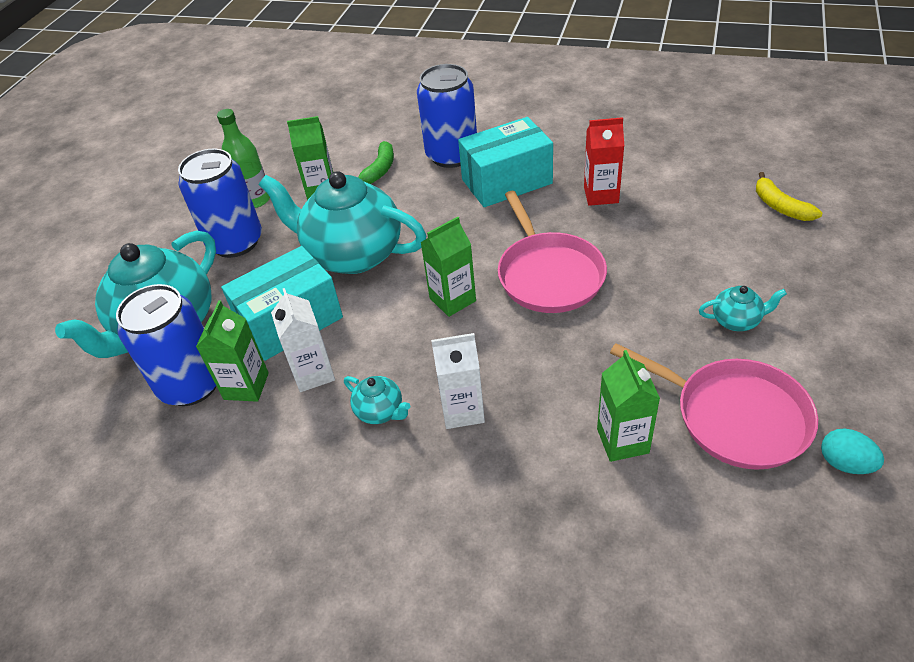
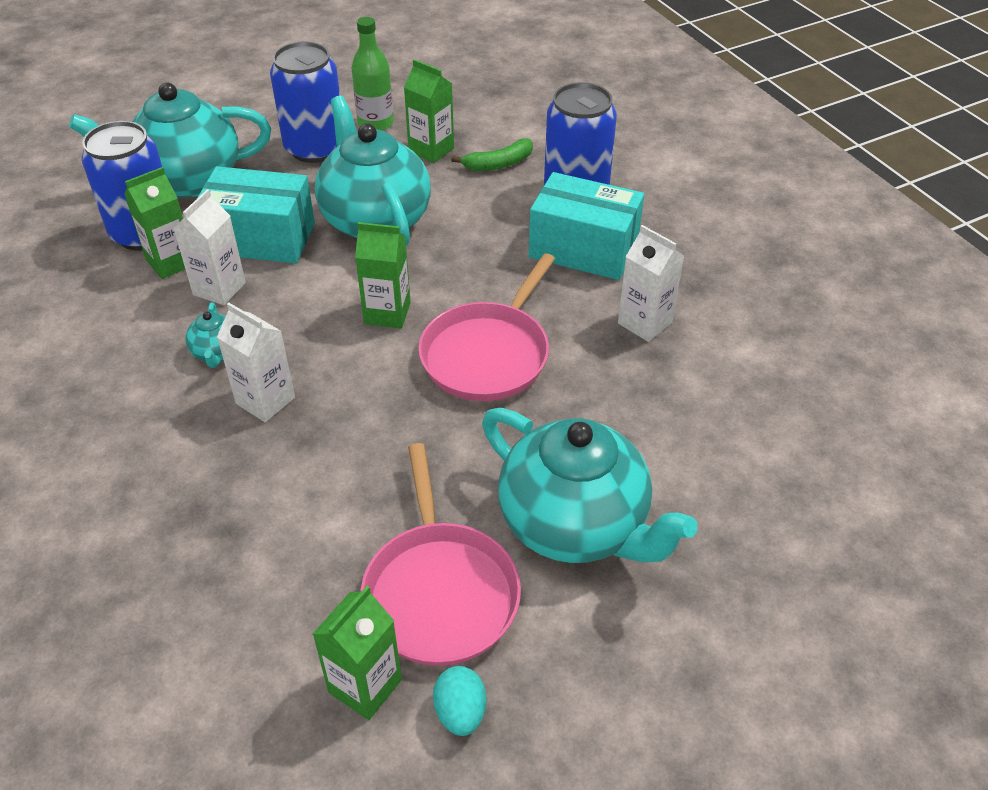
camera: 40 degrees right, 0 degrees up
(601, 195) = (644, 323): red carton -> white carton
(622, 441) = (330, 526): green carton -> green carton (365, 686)
(736, 321) = (575, 524): turquoise teapot -> turquoise teapot, size x2.39
(780, 206) = (799, 468): yellow banana -> none

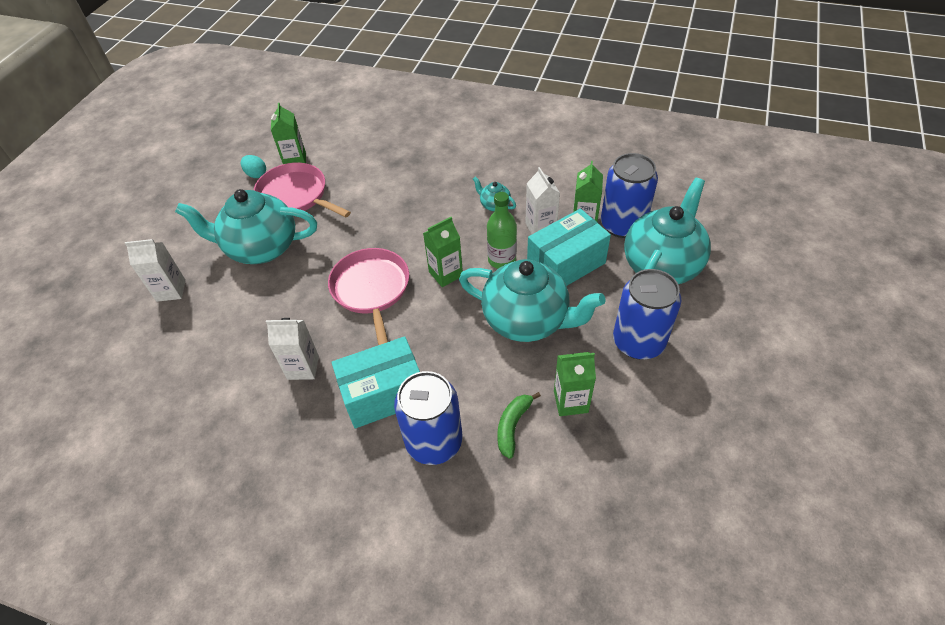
camera: 140 degrees right, 5 degrees up
(265, 400) = (445, 204): white carton -> white carton (171, 290)
(375, 123) = (638, 395): green bottle -> green bottle (502, 260)

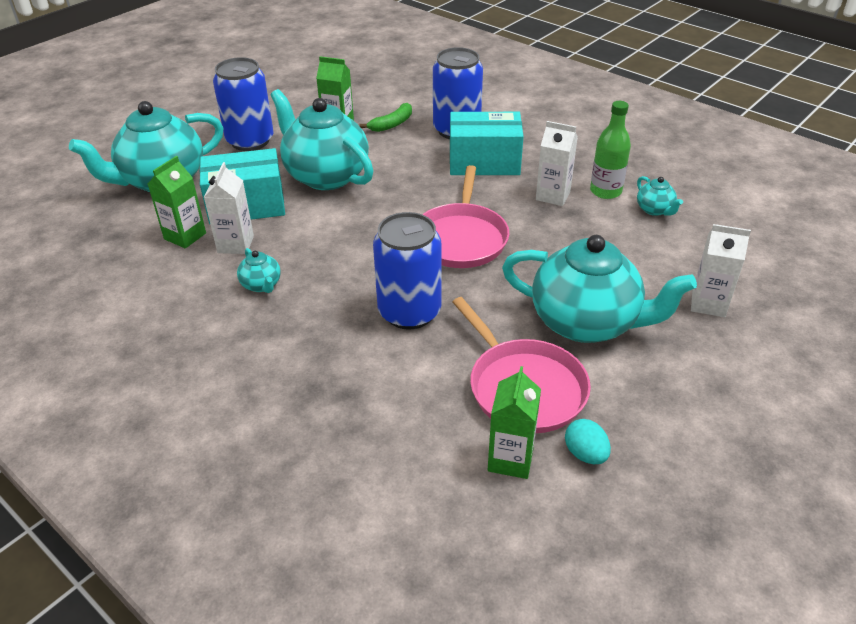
camera: 160 degrees left, 10 degrees down
(203, 381) = (654, 210): none -> turquoise teapot
(445, 274) = (373, 230): green carton -> none
(502, 260) = (305, 226): green bottle -> green bottle (605, 191)
(622, 225) = (151, 222): blue can -> blue can (409, 312)

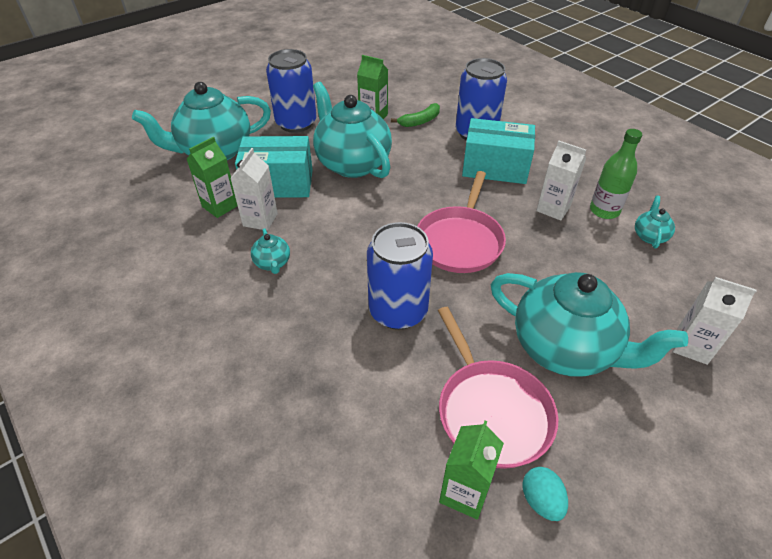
camera: 10 degrees right, 5 degrees up
(654, 210) = (649, 236): turquoise teapot -> turquoise teapot turned 150 degrees counterclockwise

